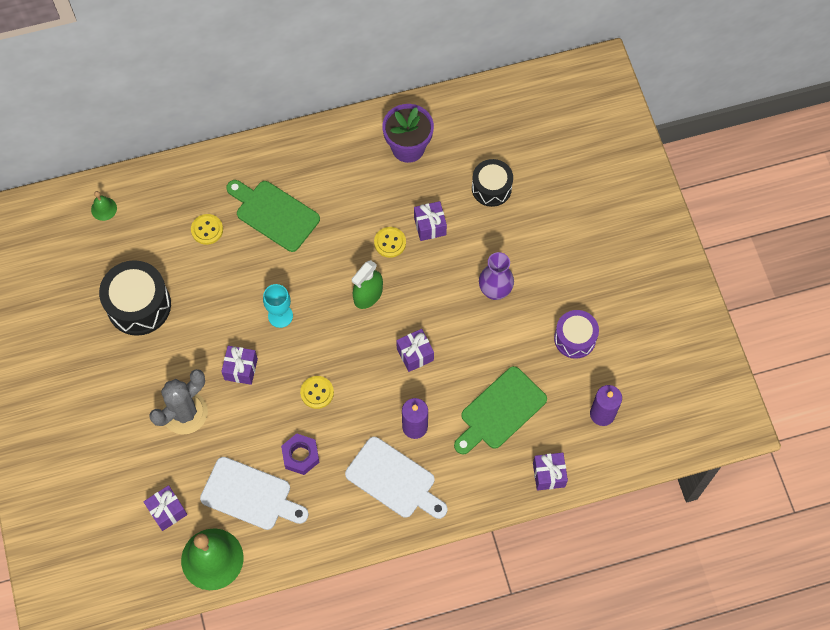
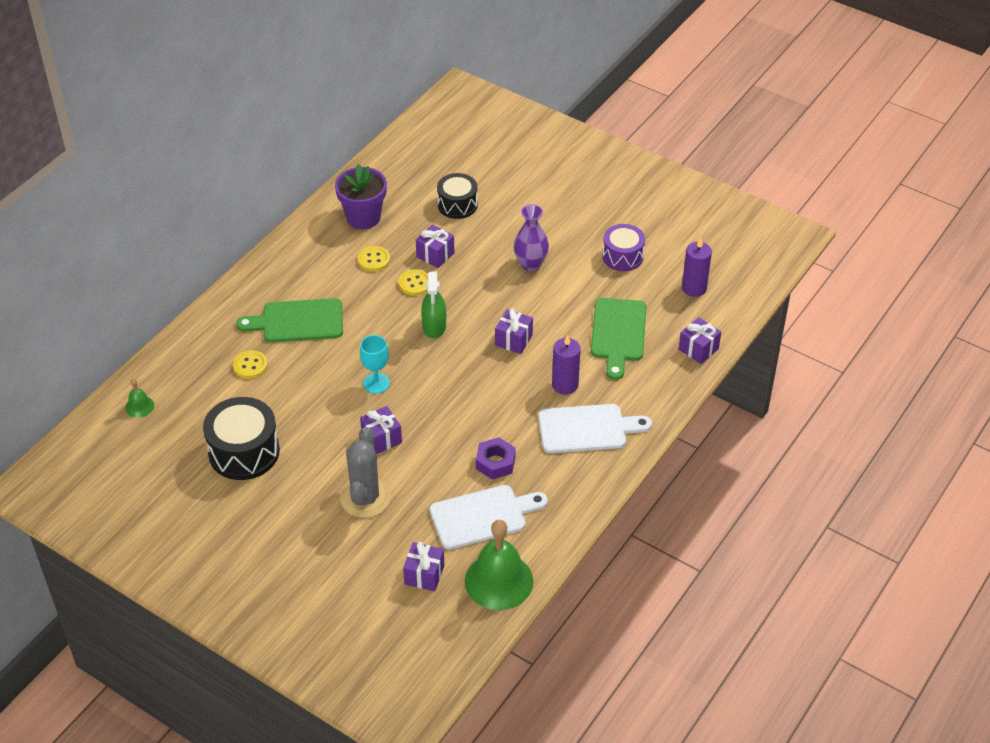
camera: 40 degrees left, 20 degrees down
(317, 392) = (462, 413): yellow button -> yellow button (374, 260)

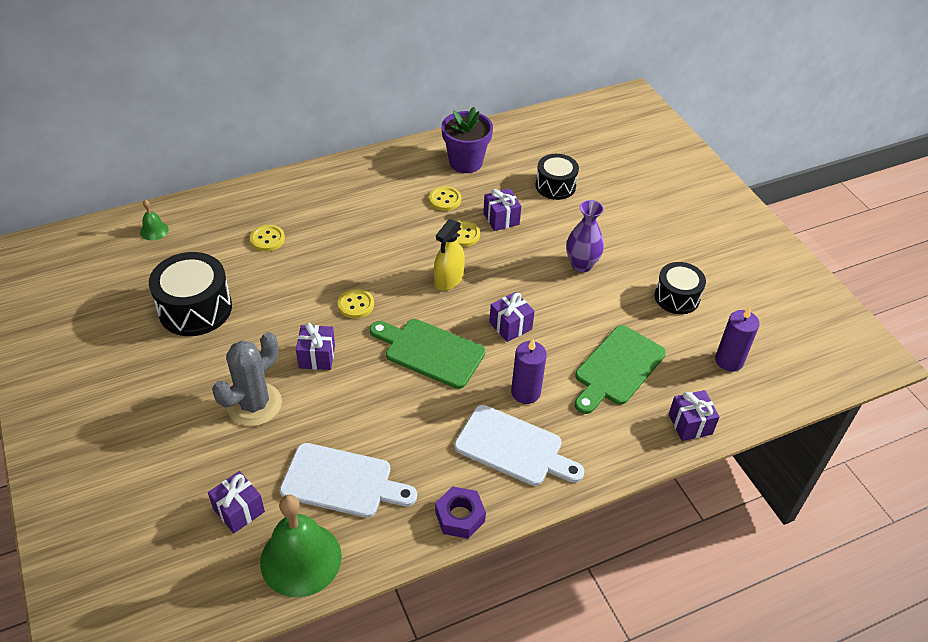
camera: 30 degrees right, 0 degrees up
(298, 321) = (338, 221): green cutting board -> green cutting board (430, 351)
(376, 383) = (356, 305): turquoise goblet -> yellow button
(434, 326) = (448, 279): green spray bottle -> yellow spray bottle
(495, 463) = (398, 434): purple nut -> purple nut (460, 516)
(622, 256) = (677, 297): purple drum -> black drum

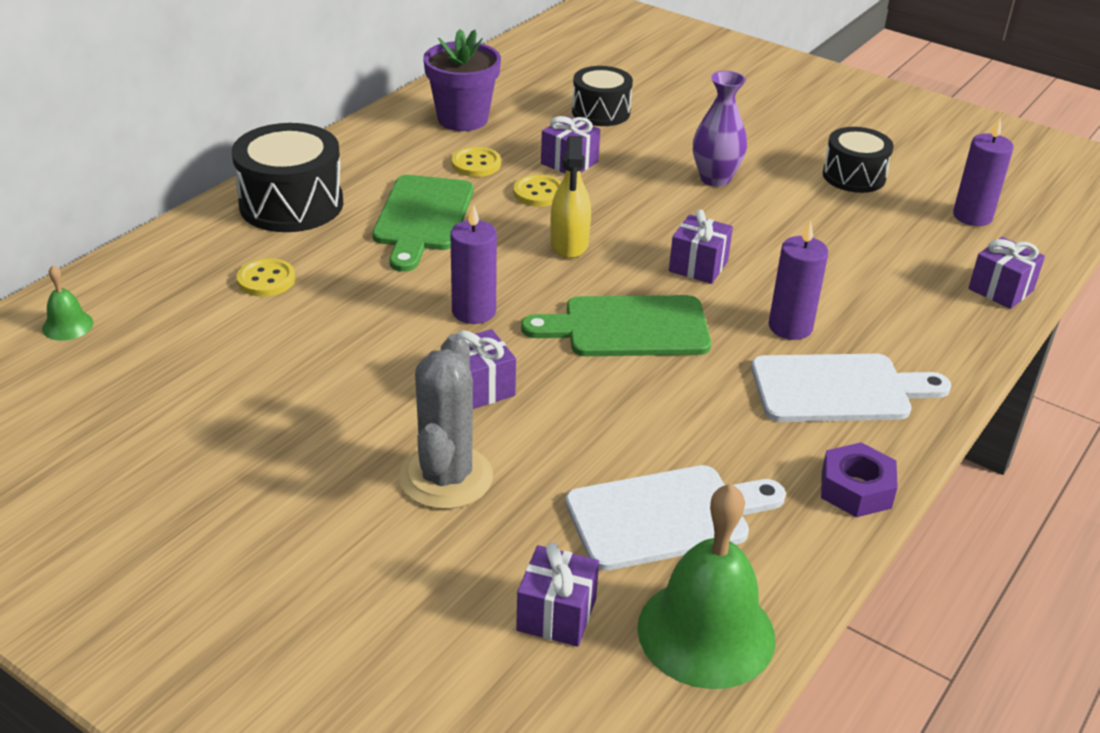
camera: 30 degrees left, 10 degrees down
(195, 309) = (234, 397): black drum -> black drum (291, 204)
(356, 305) = (474, 311): yellow button -> purple candle
(617, 368) = (865, 265): green cutting board -> green cutting board (422, 218)

